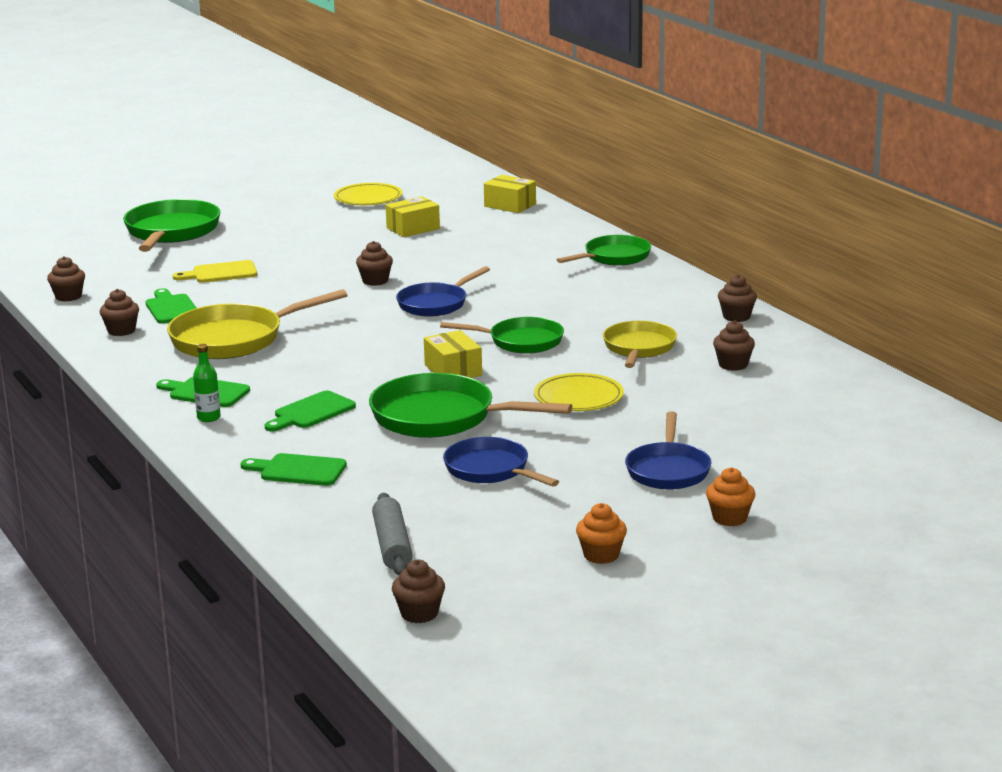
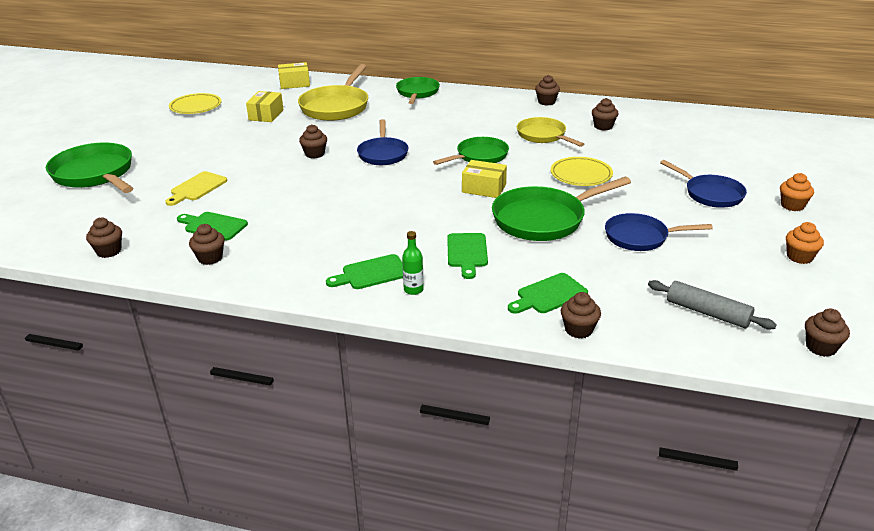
camera: 45 degrees left, 10 degrees up
(234, 339) = (307, 228): yellow pan -> yellow pan (336, 107)
(260, 502) = (578, 330): none -> brown cupcake

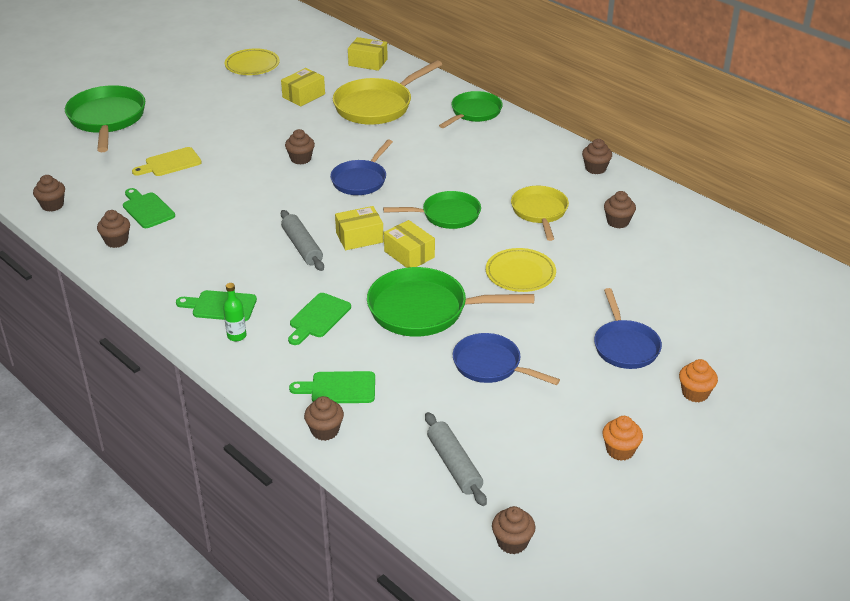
camera: 30 degrees right, 5 degrees up
(390, 210) = (302, 247): none -> grey rolling pin
(430, 189) = (359, 237): none -> yellow box

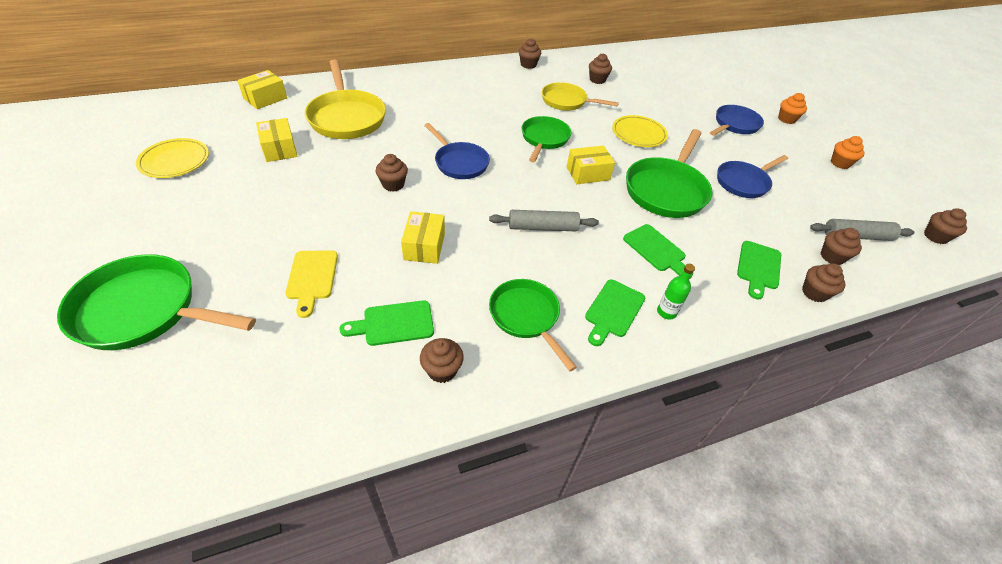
camera: 70 degrees left, 10 degrees up
(52, 205) = (307, 423): brown cupcake -> brown cupcake (832, 257)
(359, 237) = (548, 190): yellow box -> yellow box (424, 246)
(474, 113) = (408, 81): green pan -> green pan (526, 317)
(625, 346) = (734, 125): blue pan -> blue pan turned 60 degrees counterclockwise

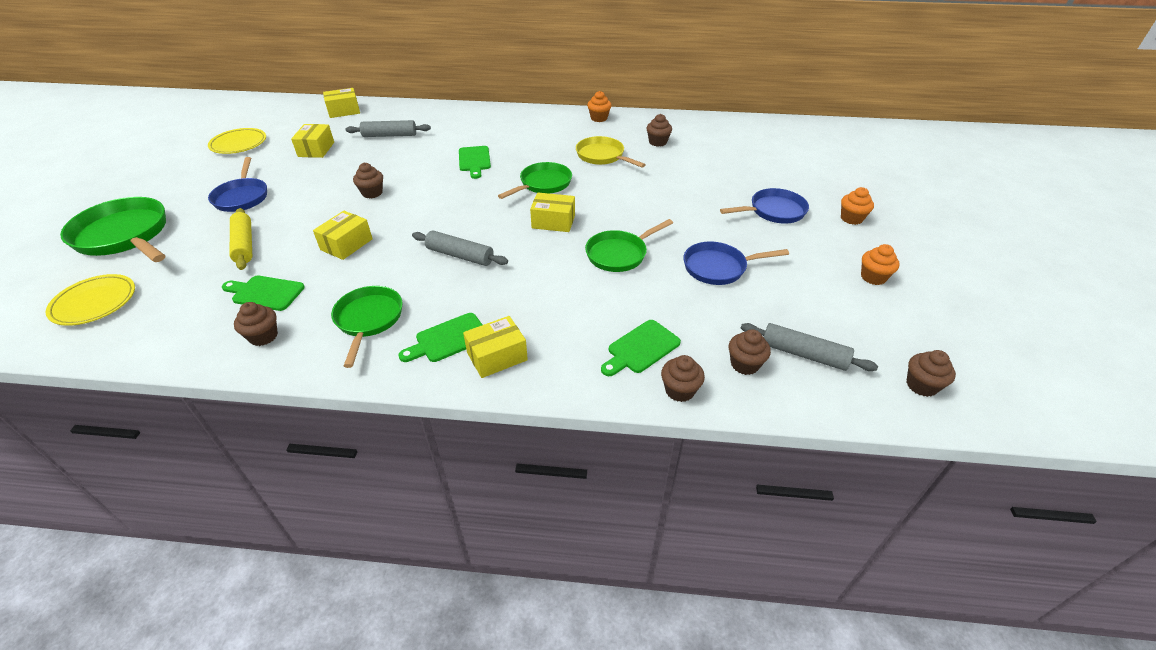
camera: 30 degrees right, 5 degrees down
(312, 278) = (244, 245): yellow cutting board -> yellow rolling pin
(346, 117) = (390, 135): yellow pan -> grey rolling pin
(459, 163) = (444, 188): blue pan -> blue pan (242, 197)
(528, 65) = (599, 118): brown cupcake -> orange cupcake
(638, 134) = (647, 198): yellow plate -> yellow plate (95, 303)
(656, 250) = (548, 302): green cutting board -> green cutting board (474, 160)
(666, 190) = (619, 254): green pan -> green pan, size x0.65
(666, 312) = (497, 356): green bottle -> yellow box

